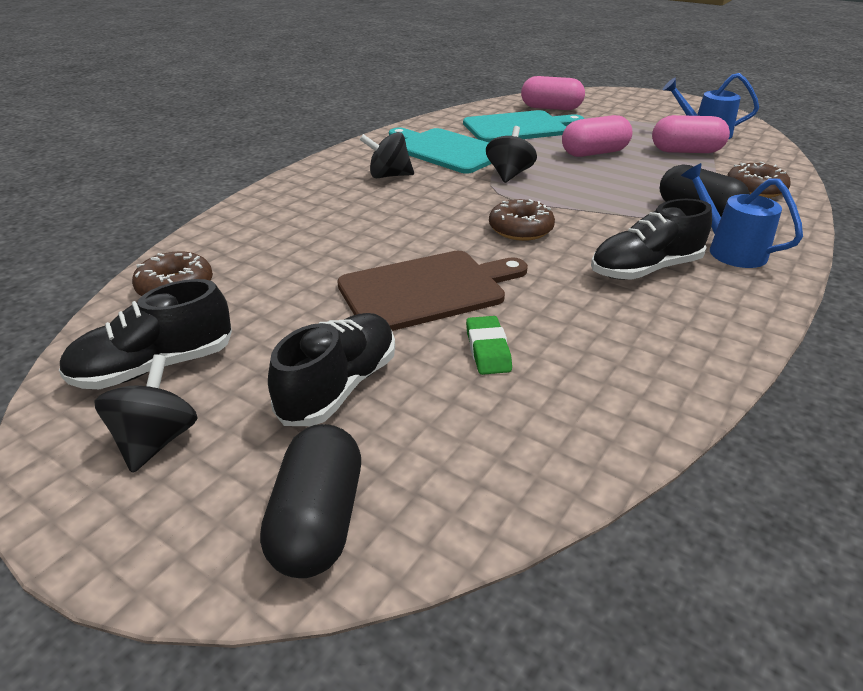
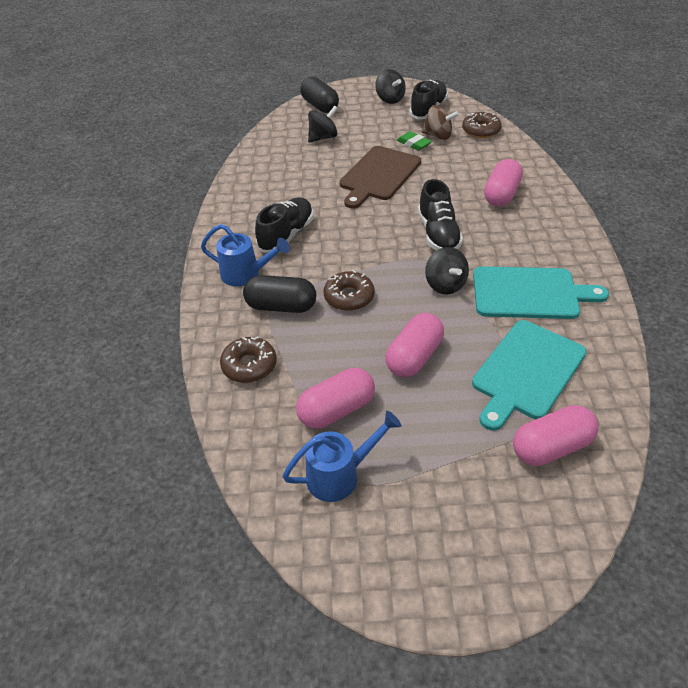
camera: 145 degrees right, 10 degrees up
(243, 308) = (438, 136): none -> brown spinning top
(326, 210) = (501, 195): none -> pink capsule
(339, 387) = (359, 131): black shoe -> black shoe (438, 234)
(388, 176) = (518, 240): black spinning top -> black spinning top (323, 137)
(488, 350) = (323, 163): green eraser -> green eraser (413, 144)
(520, 229) = (378, 233): brown donut -> brown donut (349, 297)

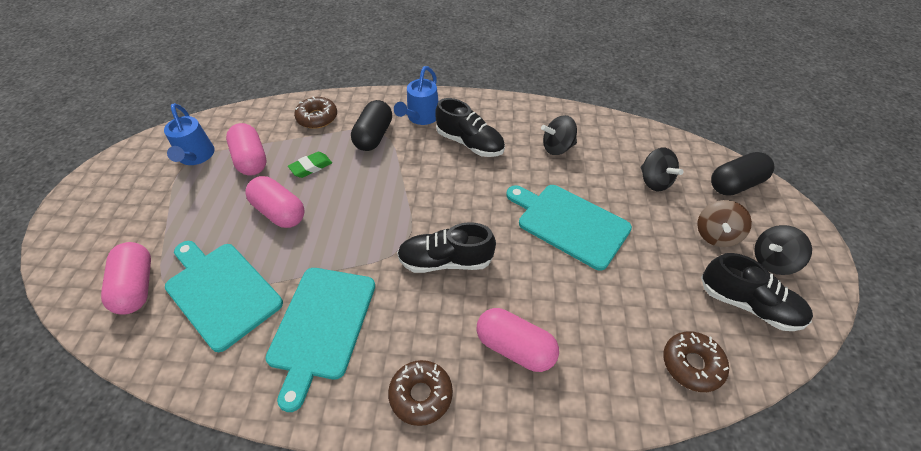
camera: 95 degrees right, 5 degrees up
(349, 297) = (370, 178): brown donut -> brown donut (421, 395)
(378, 175) = (569, 223): brown cutting board -> turquoise cutting board
(413, 144) = (645, 270): green eraser -> green eraser (311, 167)
(438, 136) = (670, 303): brown spinning top -> brown spinning top (715, 235)
(445, 285) = (361, 251): black spinning top -> black spinning top (557, 148)

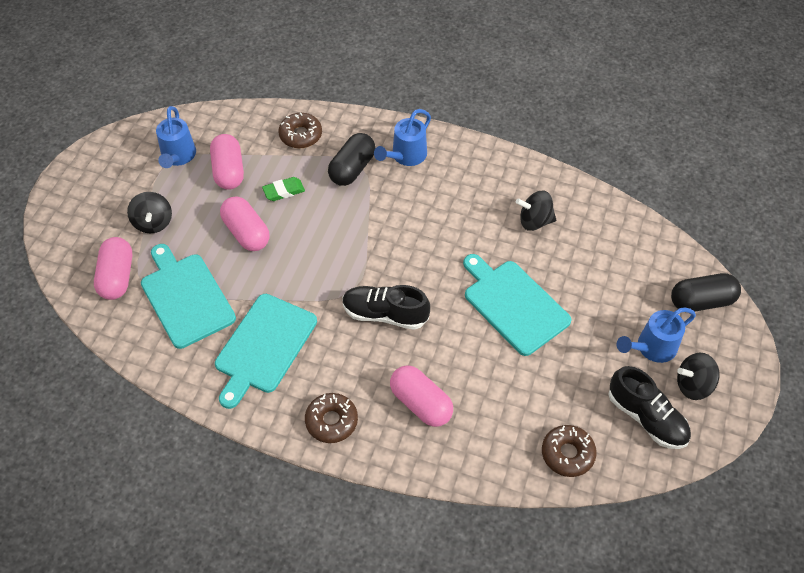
camera: 15 degrees right, 5 degrees up
(470, 143) = (446, 197): black shoe -> none
(654, 181) = (618, 280): black spinning top -> black spinning top (153, 223)
(715, 235) = (651, 348): brown spinning top -> blue watering can

